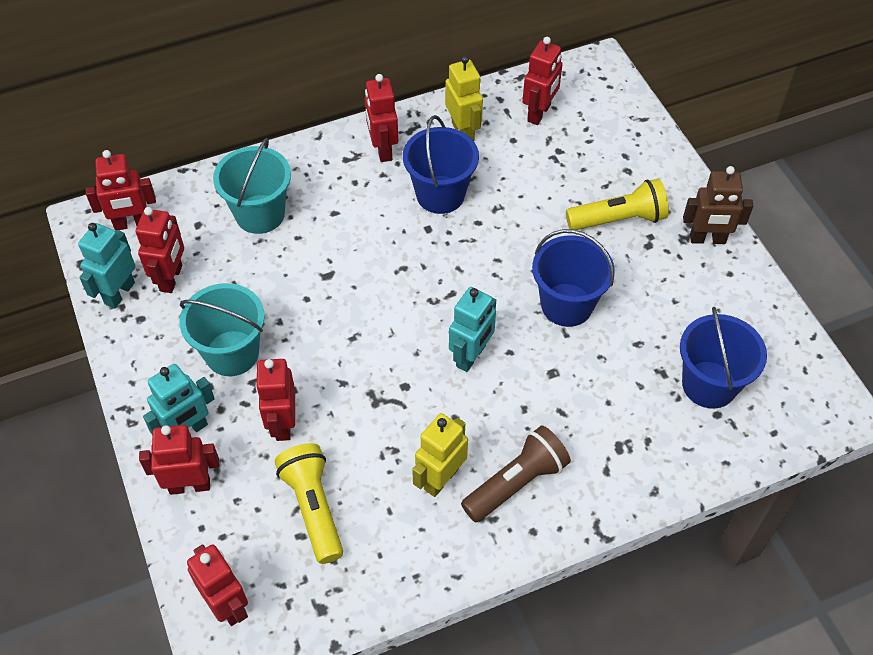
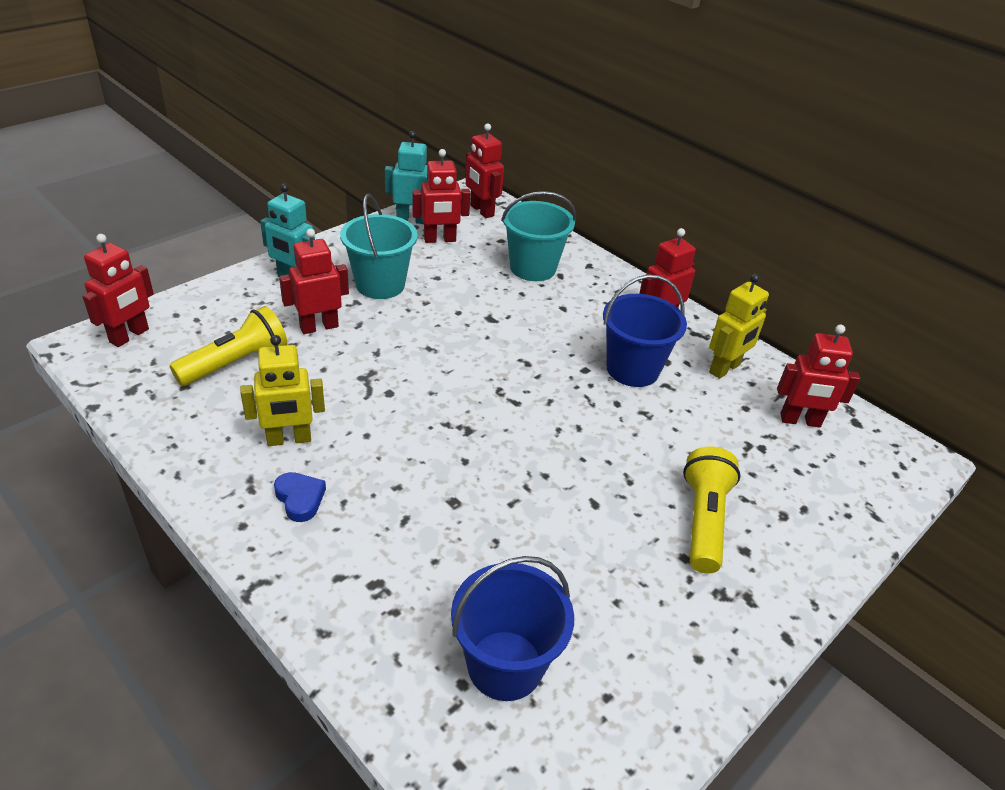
camera: 65 degrees right, 15 degrees down
(190, 485) = (242, 292): red robot -> none
(440, 479) = (289, 439): yellow robot -> yellow robot turned 150 degrees clockwise
(471, 356) = (445, 432): turquoise robot -> none
(516, 483) = (300, 499): brown flashlight -> blue heart
(567, 305) = (552, 496): blue bucket -> none
(618, 219) = (703, 520): yellow flashlight -> yellow flashlight turned 135 degrees counterclockwise
(707, 239) = (737, 621): brown robot -> none

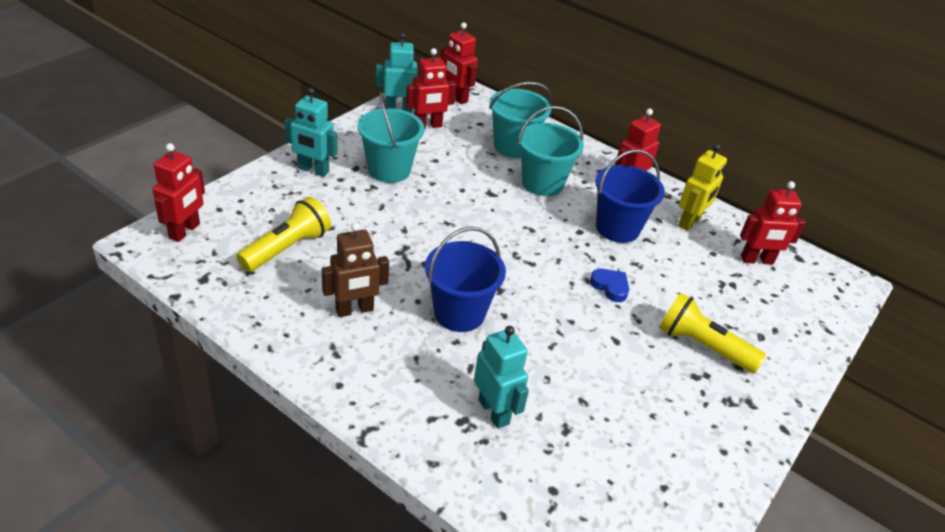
camera: 10 degrees left, 0 degrees up
(289, 439) = (354, 310): yellow robot -> brown robot
(300, 499) = (380, 358): blue heart -> blue heart (610, 287)
(319, 327) = (348, 211): red robot -> none
(417, 576) = (494, 411): none -> turquoise robot
(505, 665) = (581, 472): blue bucket -> blue bucket (459, 313)
(555, 311) = (542, 183): none -> turquoise bucket
(703, 520) = (702, 346): yellow flashlight -> yellow flashlight turned 60 degrees counterclockwise

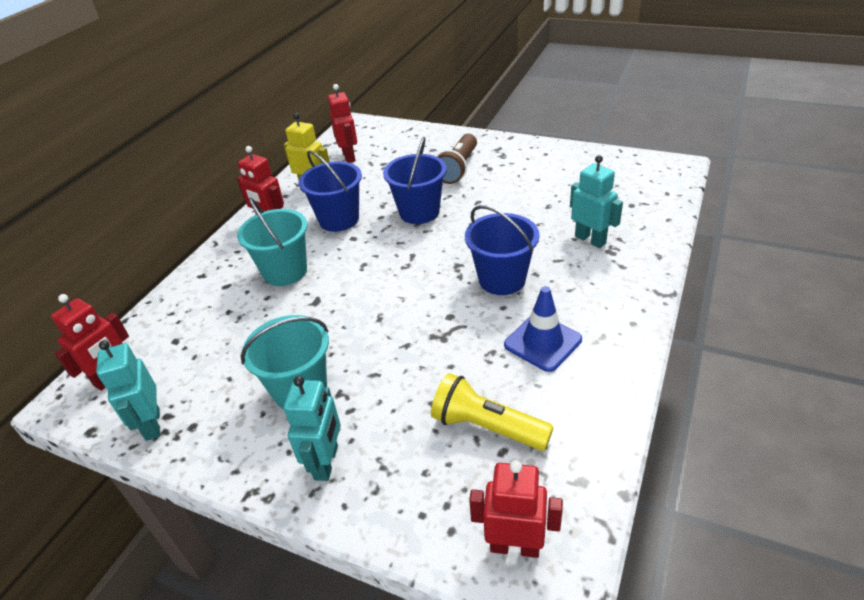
camera: 95 degrees left, 0 degrees up
(354, 310) = (542, 342): brown robot -> blue traffic cone
(428, 126) = (190, 384): red robot -> none
(494, 411) = (590, 239): turquoise robot -> turquoise robot turned 90 degrees clockwise
(513, 146) = (221, 304): turquoise bucket -> none
(610, 287) = (419, 212): blue heart -> blue bucket
(702, 346) = (458, 168): yellow flashlight -> brown flashlight

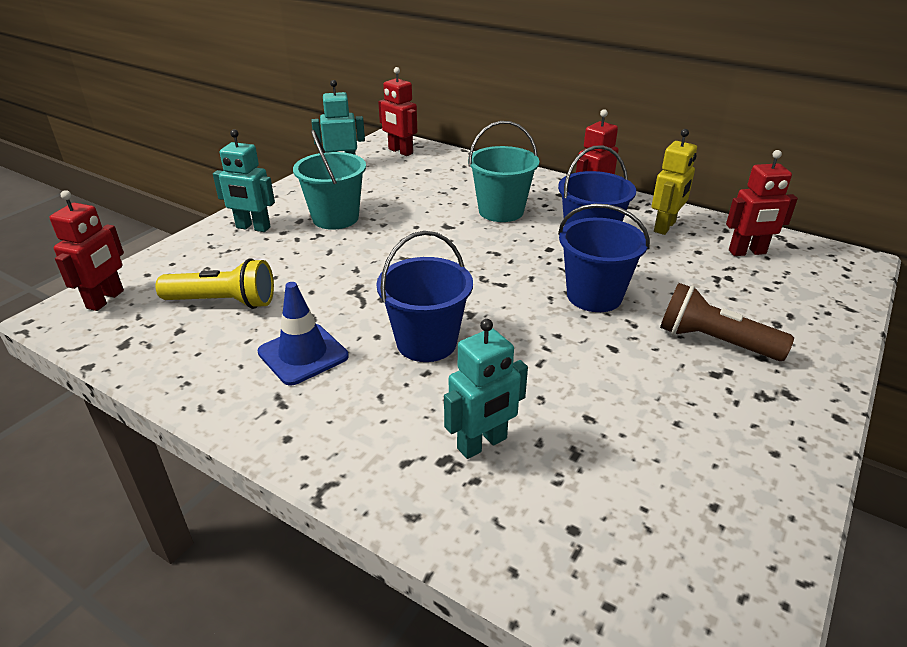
camera: 95 degrees right, 5 degrees down
(487, 427) = (223, 302): yellow flashlight -> yellow flashlight turned 60 degrees clockwise

